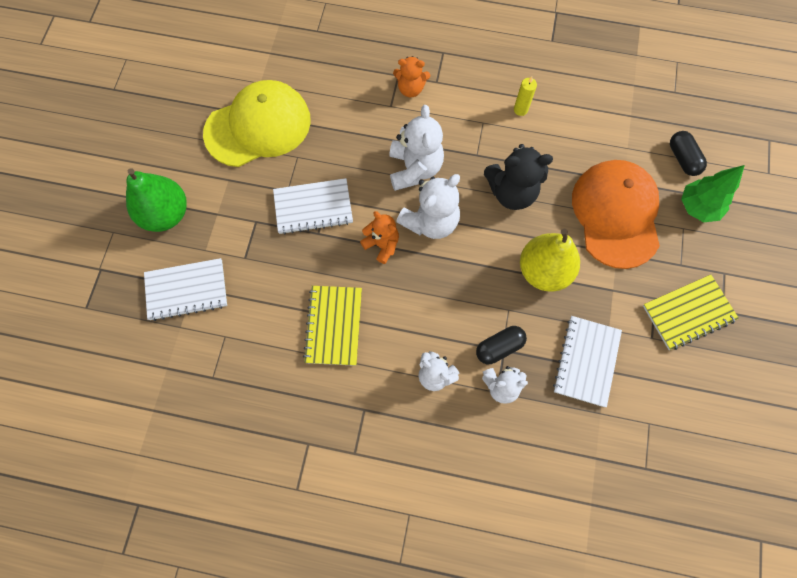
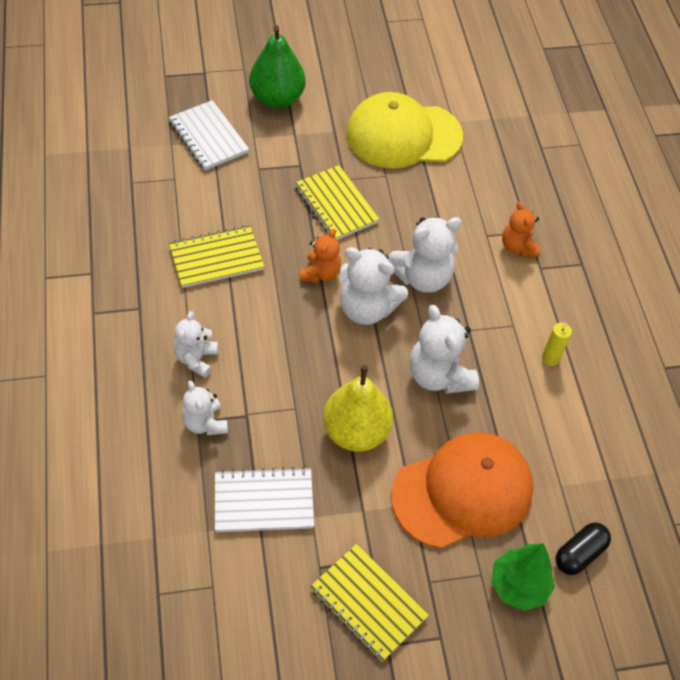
camera: 65 degrees right, 15 degrees down
(258, 126) = (403, 135): yellow cap -> yellow cap turned 135 degrees clockwise
(313, 207) = (336, 205): white notebook -> yellow notebook
(499, 347) = (248, 410): black capsule -> none
(511, 192) = (439, 375): black teddy bear -> white teddy bear

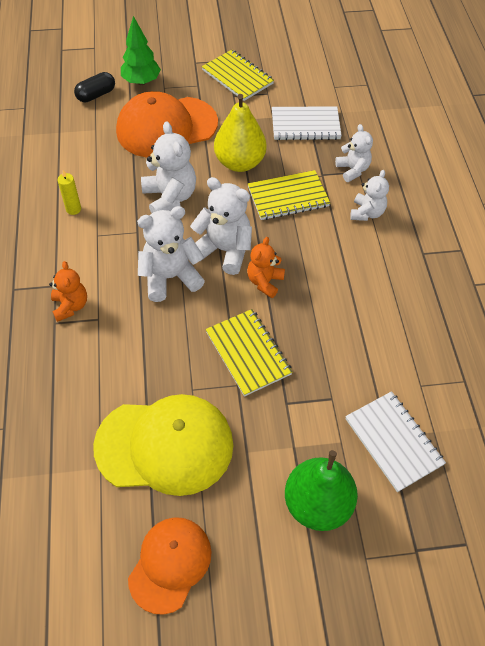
camera: 175 degrees left, 0 degrees up
(216, 258) = (363, 297): yellow notebook -> yellow notebook (288, 197)
(387, 67) = (170, 564): none -> orange cap

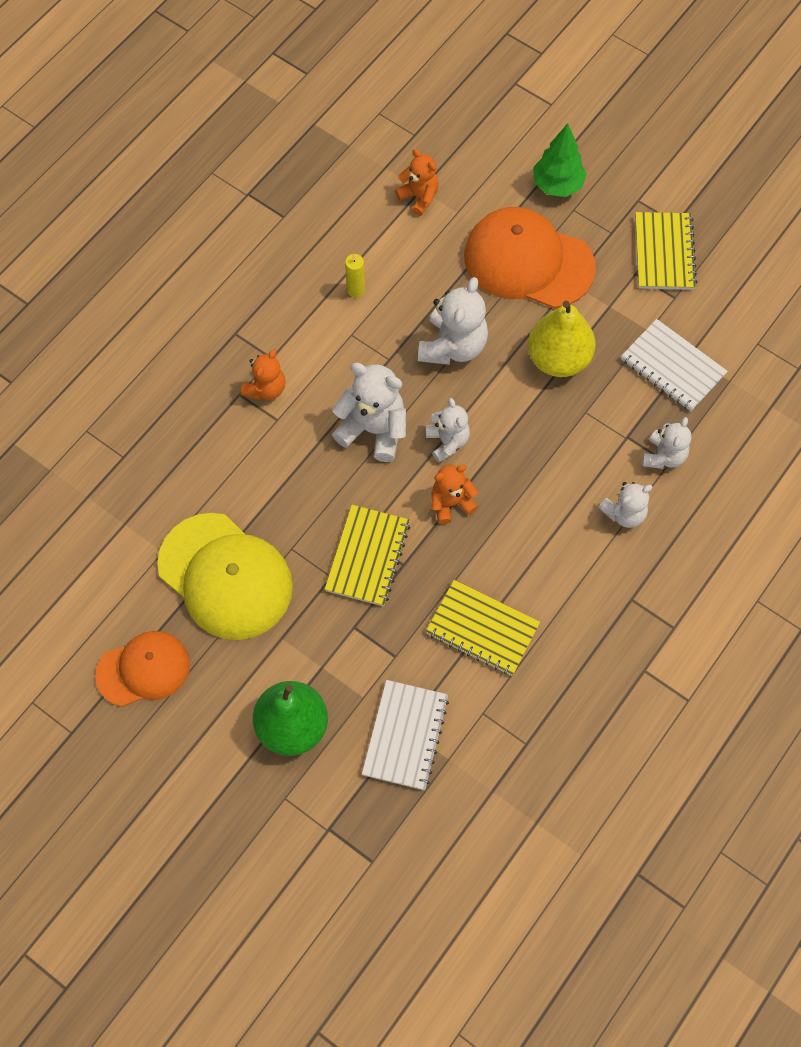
camera: 45 degrees right, 10 degrees up
(62, 136) = (419, 197): none -> orange teddy bear
(96, 95) = (496, 169): black capsule -> none
(224, 250) = (447, 442): white teddy bear -> white teddy bear, size x0.62
(288, 197) = (565, 434): yellow notebook -> yellow notebook (482, 629)

